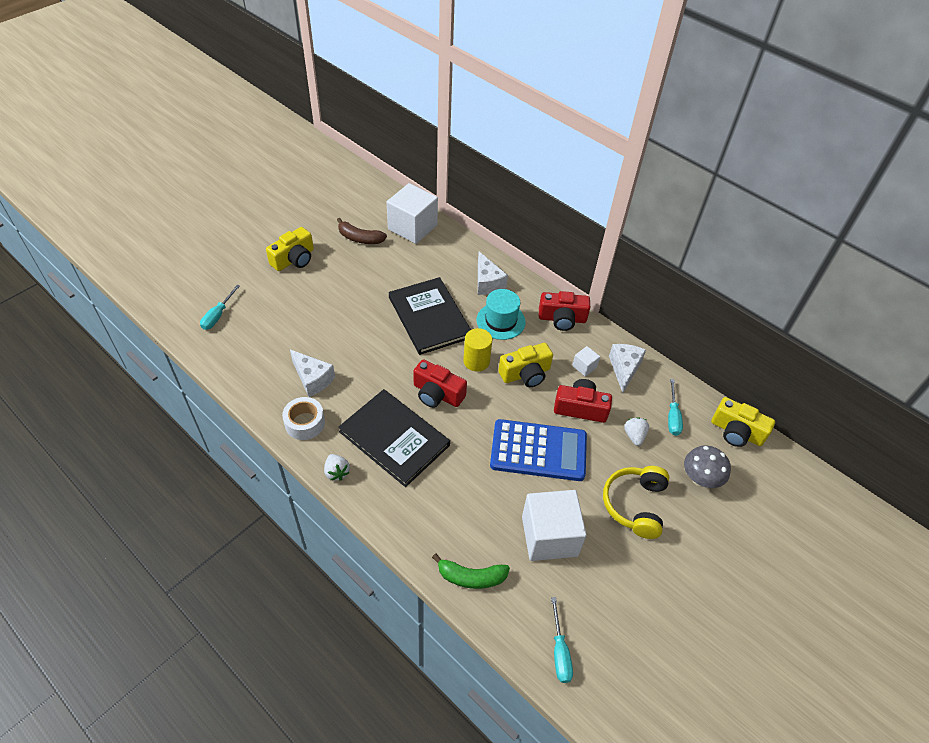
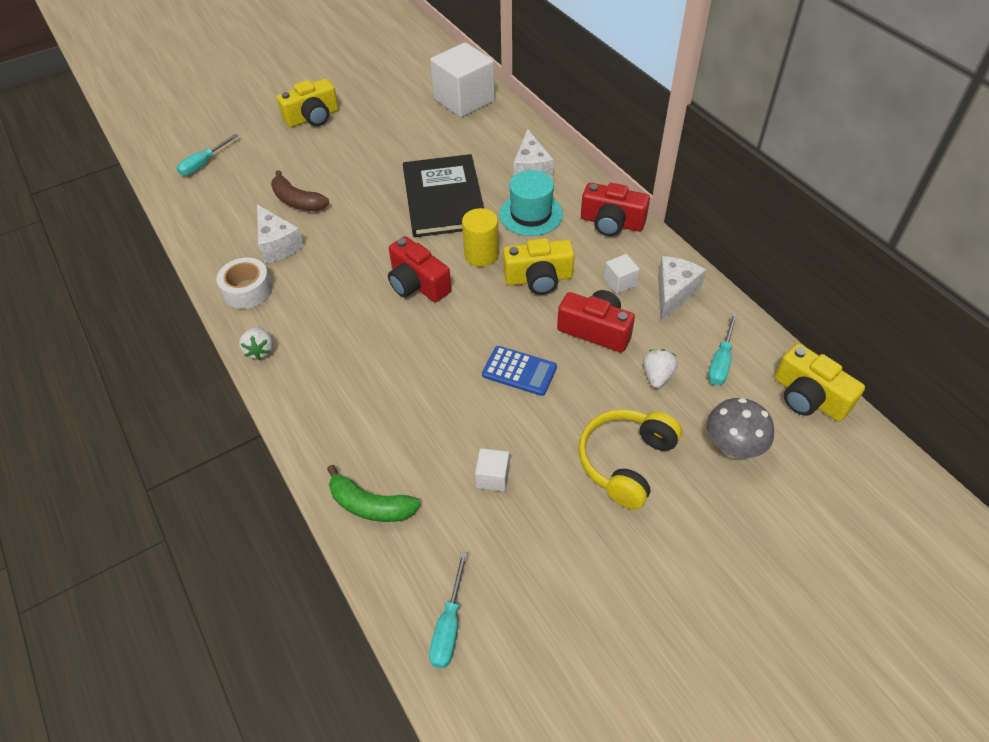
camera: 20 degrees right, 0 degrees up
(360, 238) = (397, 104): brown banana -> brown banana (297, 201)
(394, 438) = (344, 325): black book -> none
(538, 451) = (519, 371): blue calculator -> blue calculator, size x0.53
(549, 536) = (493, 477): white cube -> white cube, size x0.44

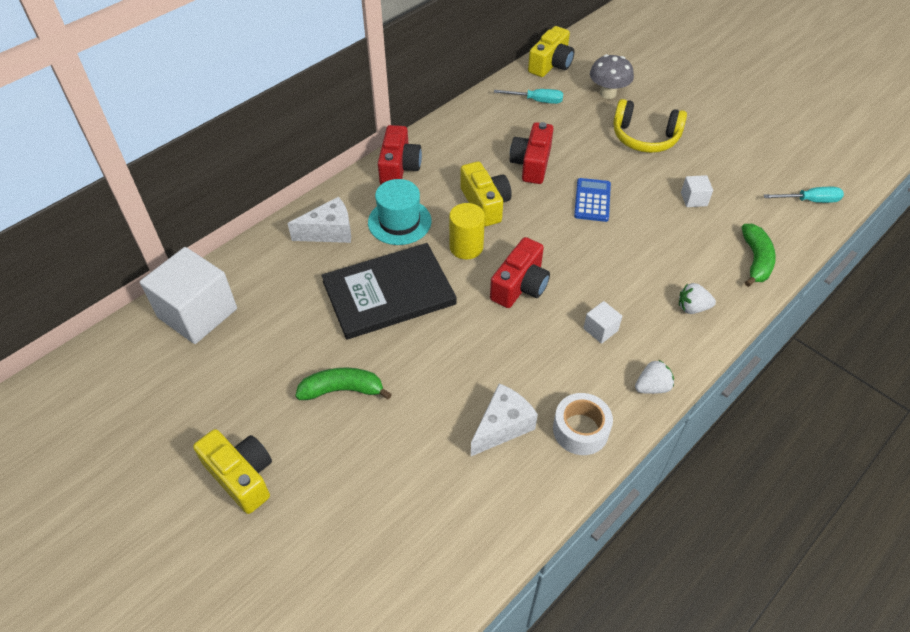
camera: 105 degrees left, 0 degrees up
(204, 164) = (366, 586): turquoise screwdriver -> none
(297, 201) = (422, 432): brown banana -> none
(357, 165) = (342, 390): none -> green banana
(620, 282) = (473, 156): white cube -> white cube (600, 329)
(657, 376) = (563, 129): white strawberry -> white strawberry (692, 308)
(673, 293) = (476, 126): white cheese -> none

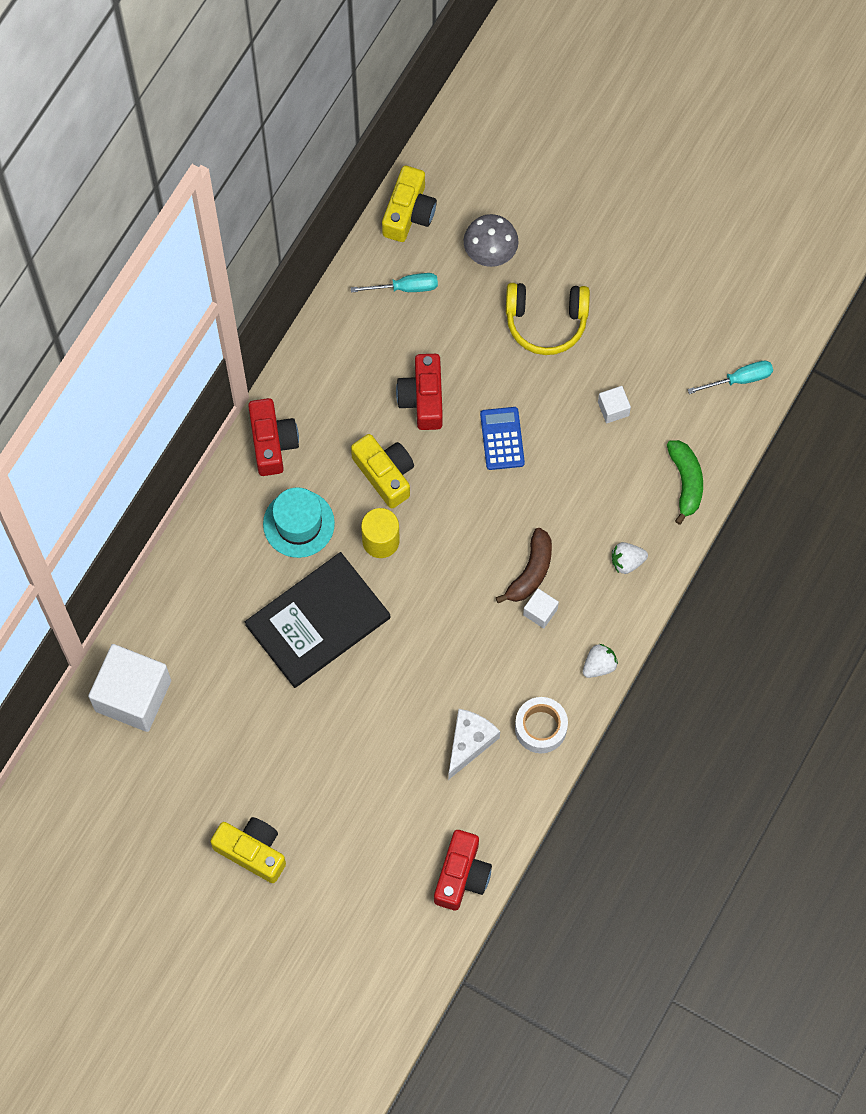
camera: 15 degrees left, 20 degrees up
(329, 232) = (227, 557): white cheese -> none
(342, 390) = (310, 743): green banana -> none
(520, 286) = (449, 578): red camera -> red camera (461, 875)
(598, 296) = (531, 571): none -> brown banana

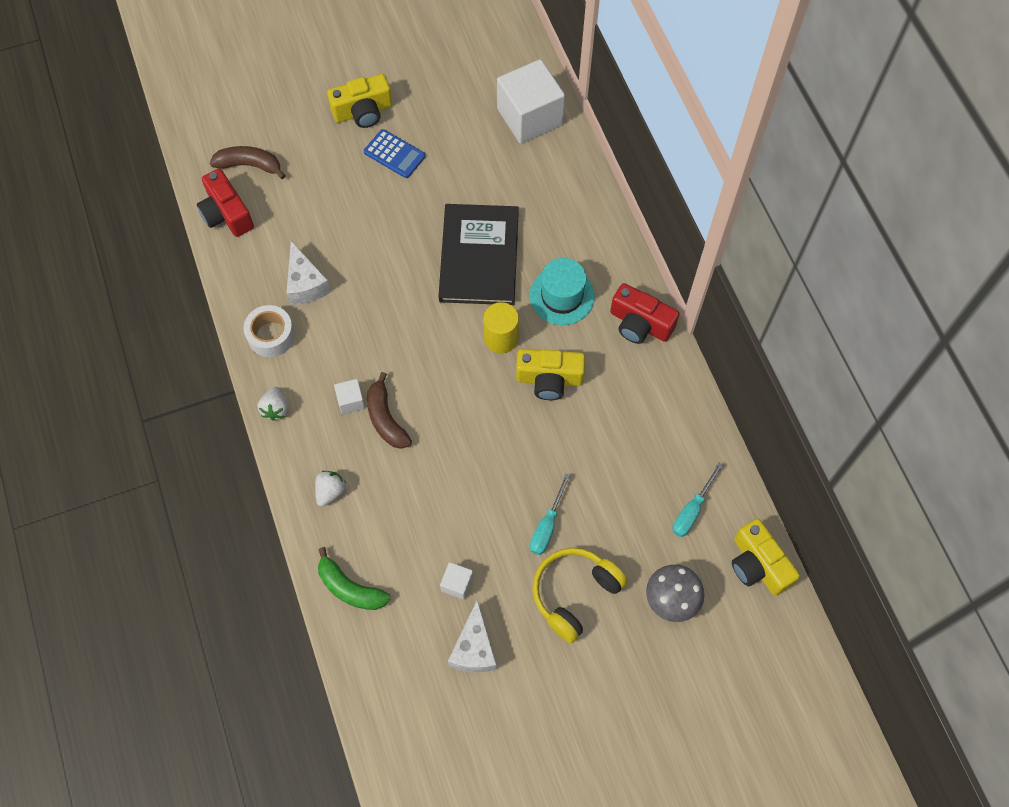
camera: 130 degrees right, 5 degrees down
(396, 902) = (249, 165): none -> brown banana
(423, 398) = (587, 451): red camera -> none
(502, 438) = (505, 481): blue calculator -> blue calculator (394, 154)
(649, 359) = (474, 648): none -> white cheese
(739, 379) = (394, 707): turquoise screwdriver -> turquoise screwdriver (547, 526)

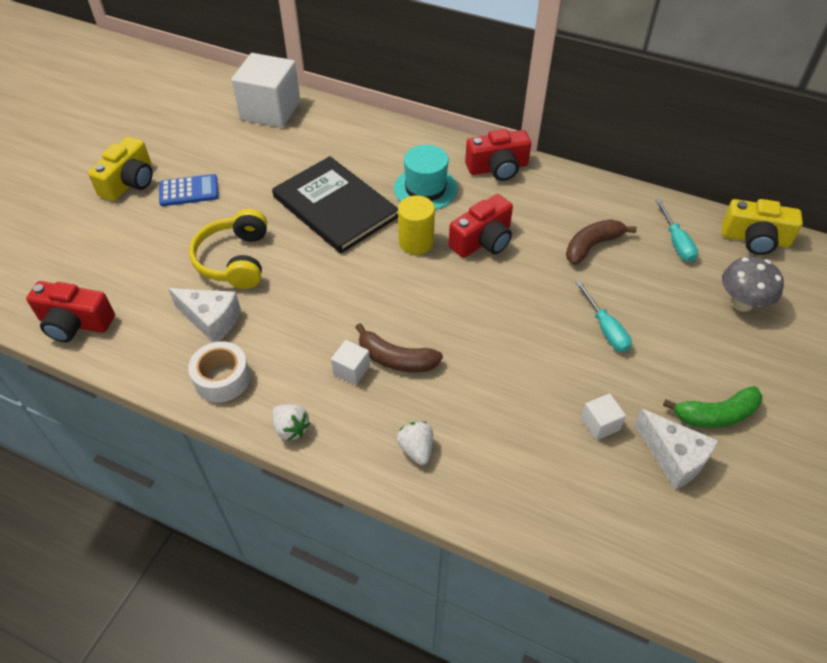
camera: 45 degrees left, 15 degrees down
(249, 165) = (61, 276): brown banana -> brown banana (592, 246)
(350, 588) = (526, 507): green banana -> green banana (716, 415)
(549, 379) = (483, 241): yellow camera -> red camera
(574, 594) = (683, 355): yellow headphones -> yellow headphones (235, 260)

